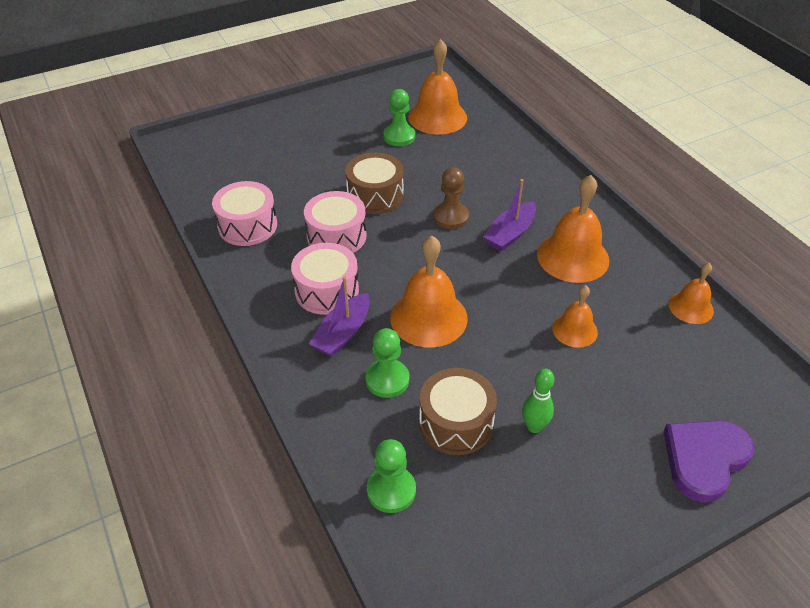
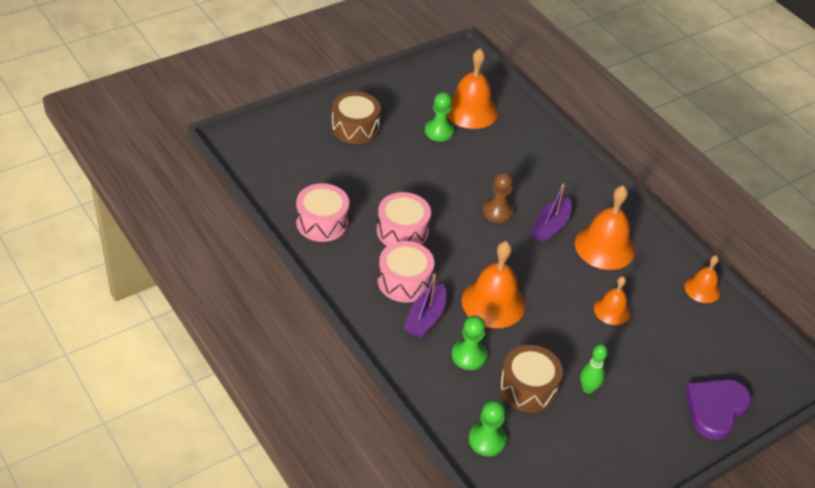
camera: 10 degrees left, 0 degrees up
(375, 195) = (428, 191): brown drum -> brown drum (355, 127)

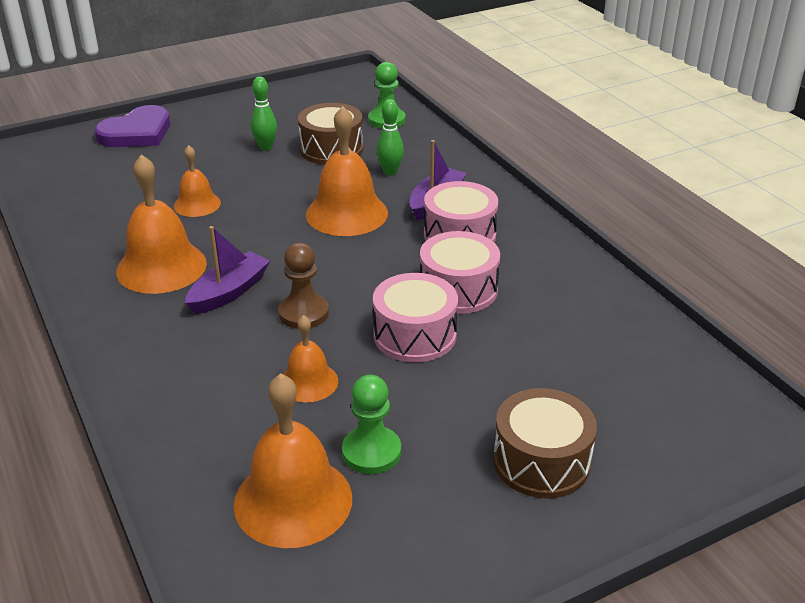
camera: 170 degrees left, 10 degrees down
(322, 222) = (581, 302): pink drum -> pink drum (415, 335)
(469, 355) = (390, 172): green pawn -> green bowling pin
(702, 289) = (60, 221): orange bell -> orange bell (308, 382)

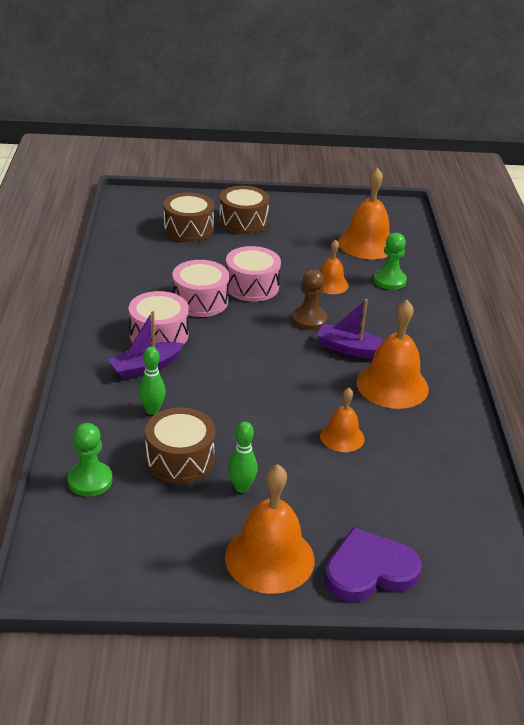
camera: 155 degrees left, 0 degrees up
(229, 292) = (351, 349): purple boat -> purple boat turned 45 degrees clockwise
(346, 213) = (224, 382): orange bell -> orange bell (269, 558)
(371, 452) = (318, 248): green pawn -> green pawn (389, 281)
(603, 404) = (188, 229): none -> brown drum

